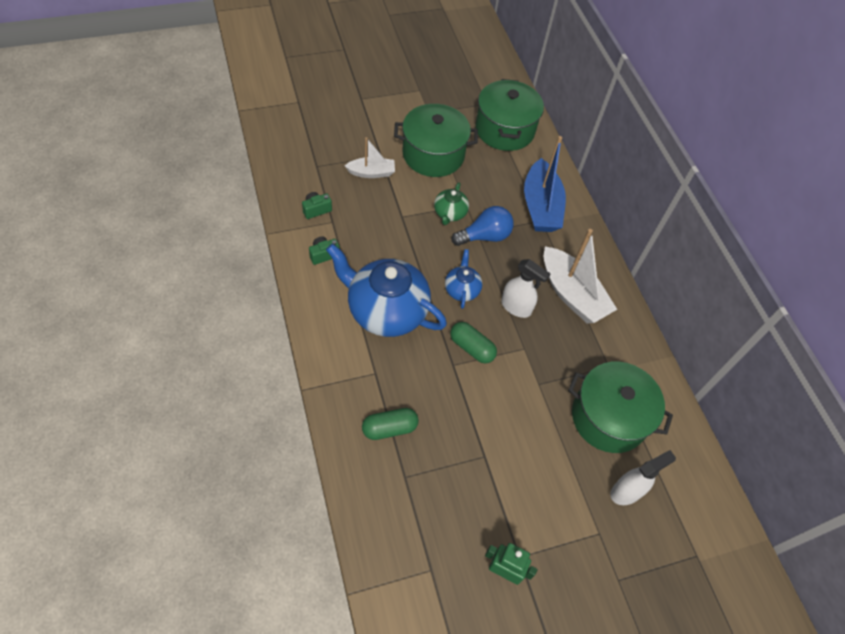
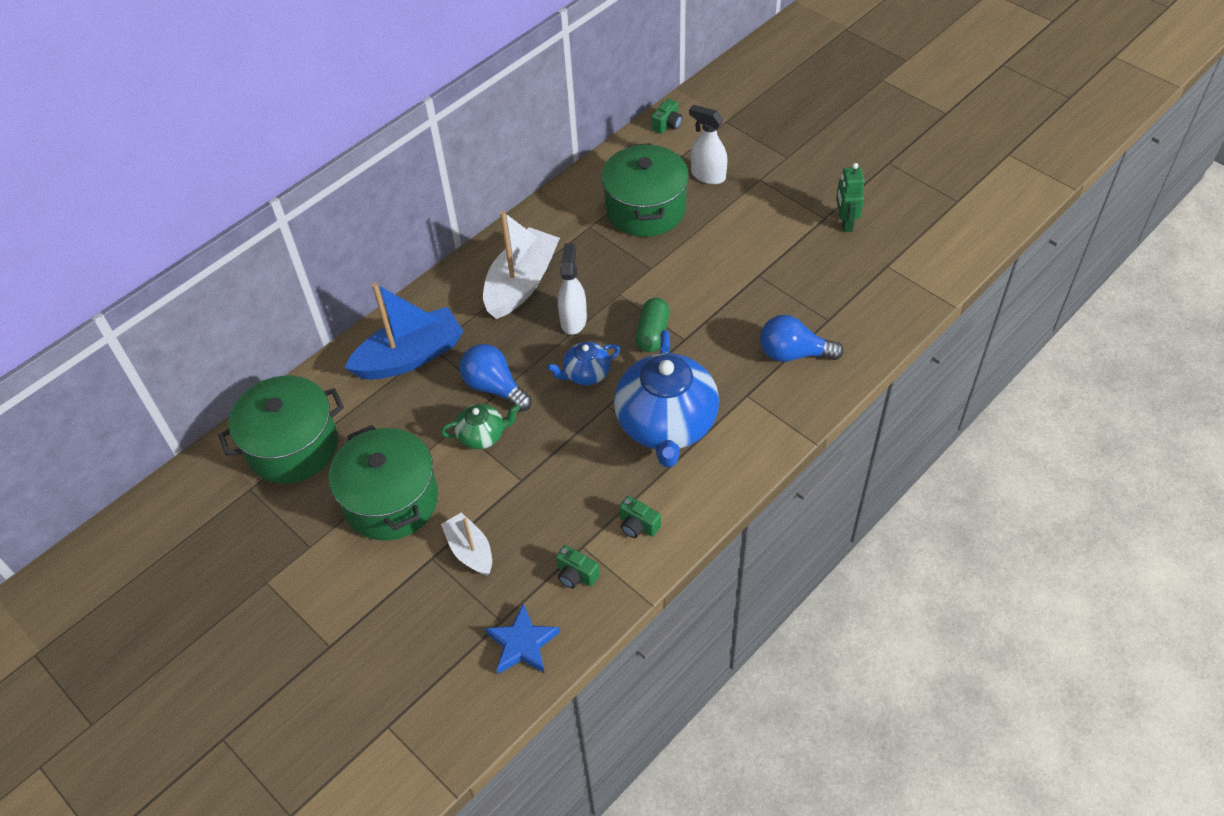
camera: 110 degrees left, 5 degrees down
(295, 168) = (522, 643): none -> blue star
(389, 428) = (793, 353): green capsule -> blue light bulb
(714, 499) = (667, 125): none -> green camera

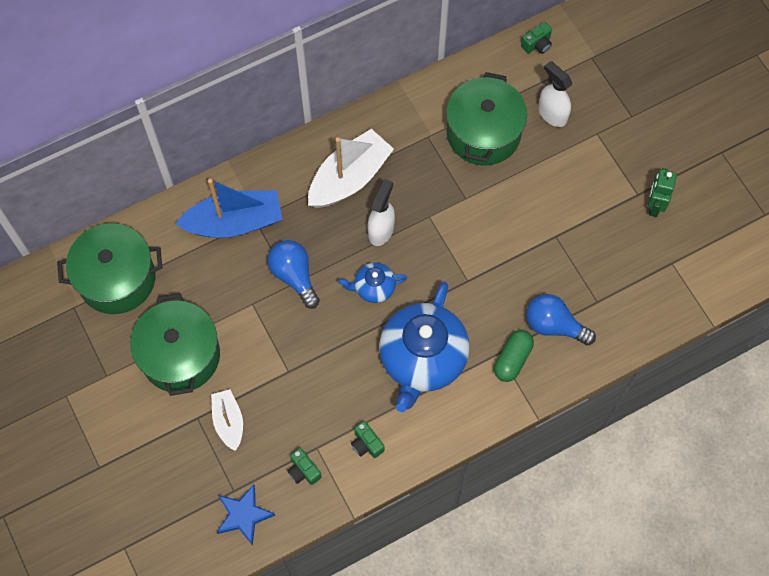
camera: 15 degrees right, 15 degrees up
(482, 435) = (270, 319): green teapot -> none
(652, 333) = (443, 266): green capsule -> green capsule (512, 359)

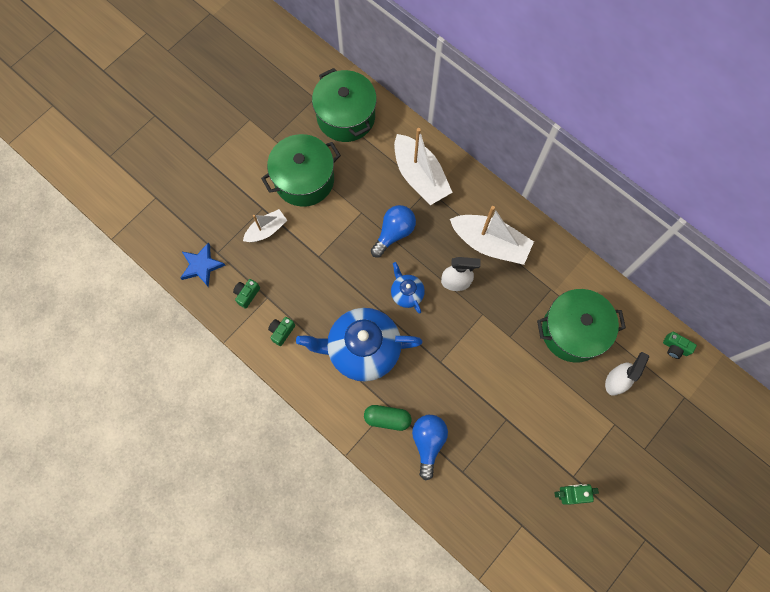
camera: 70 degrees right, 5 degrees up
(234, 222) = (420, 176): blue boat -> white boat

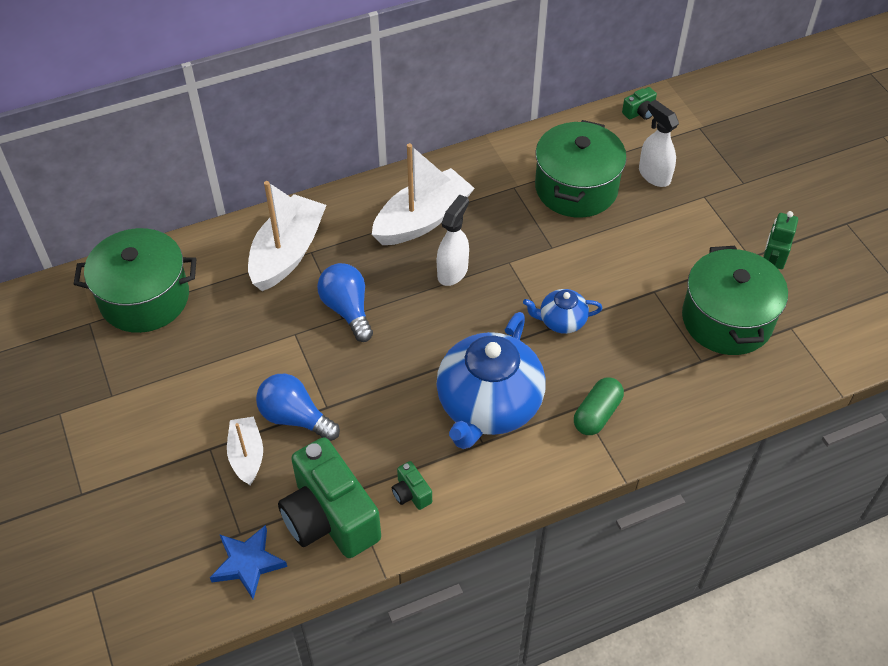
camera: 65 degrees left, 20 degrees down
(247, 294) = (330, 518): green camera -> green camera, size x2.43
(304, 180) = (202, 381): green pot -> green pot (727, 319)
(406, 293) = (438, 328): blue teapot -> blue teapot (561, 321)
(420, 176) = (287, 253): white boat -> white boat turned 60 degrees counterclockwise
(428, 442) = (649, 382): blue light bulb -> blue light bulb (295, 417)

